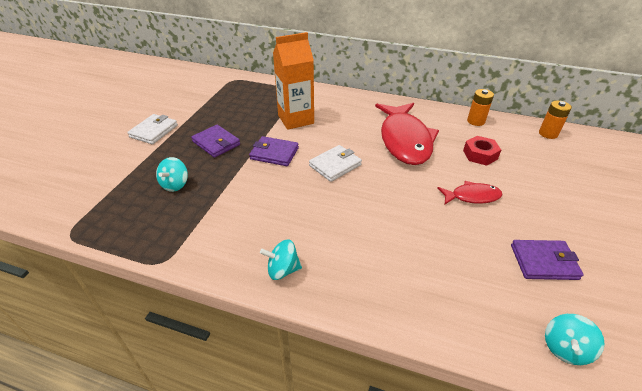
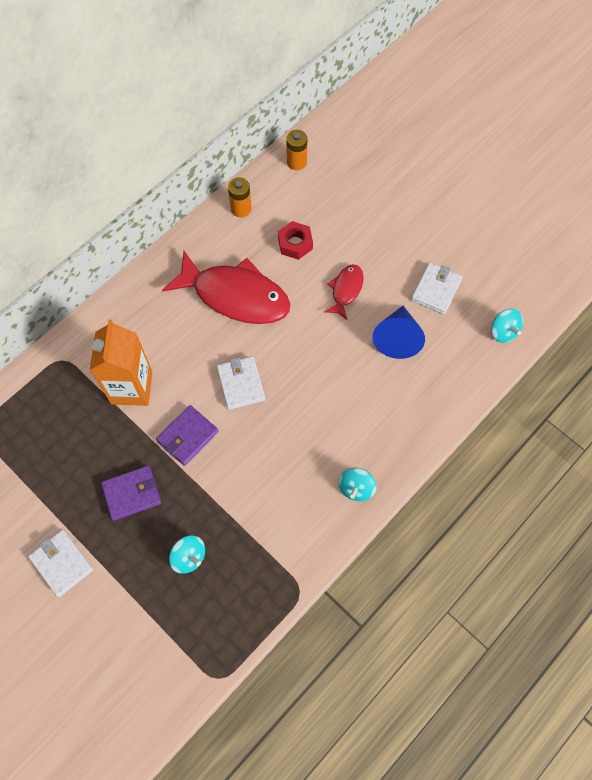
camera: 65 degrees left, 25 degrees up
(461, 248) = (397, 338): none -> blue cone
(543, 262) = (436, 290): purple wallet -> white wallet

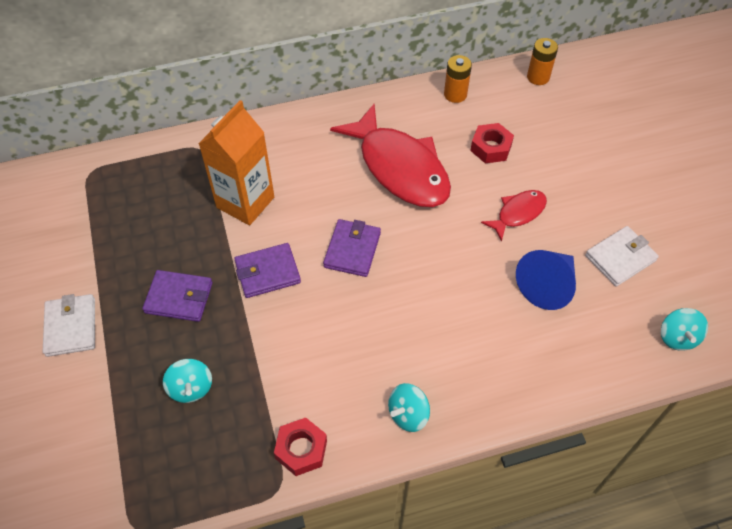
camera: 30 degrees right, 10 degrees down
(240, 384) = (352, 250): white wallet -> purple wallet
(298, 555) = (301, 449): none -> red nut

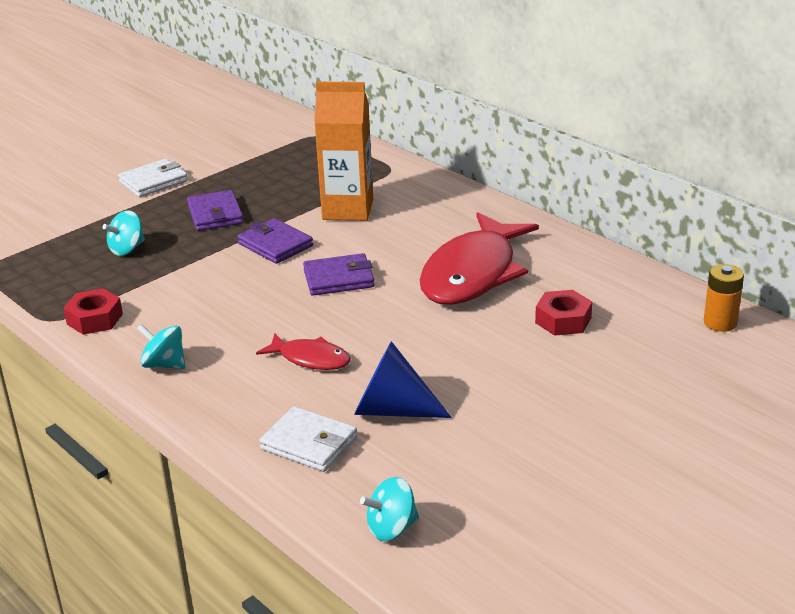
camera: 65 degrees right, 25 degrees down
(455, 94) = (620, 276): orange battery -> none
(518, 213) = (481, 363): red fish -> red fish (310, 359)
(620, 258) = (480, 454): white wallet -> white wallet (309, 443)

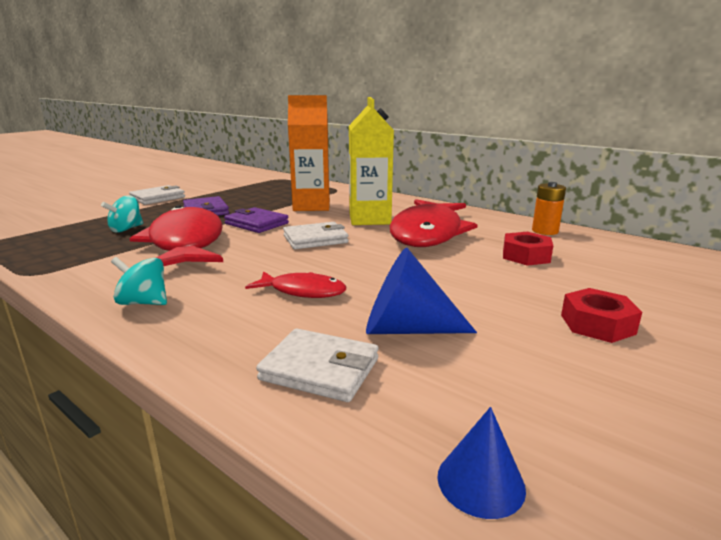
camera: 10 degrees left, 10 degrees down
(95, 319) = (78, 272): red nut -> red nut (597, 324)
(196, 279) = (186, 243): none -> red fish
(338, 279) = (315, 239): purple wallet -> white wallet
(391, 528) = (480, 482): turquoise spinning top -> blue cone
(413, 242) = (369, 219): none -> yellow carton
(720, 323) = (657, 252): orange battery -> orange battery (545, 231)

